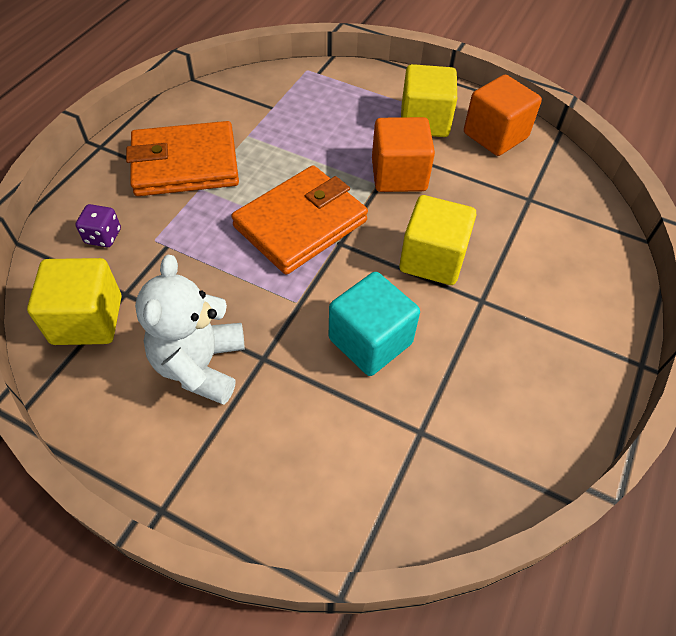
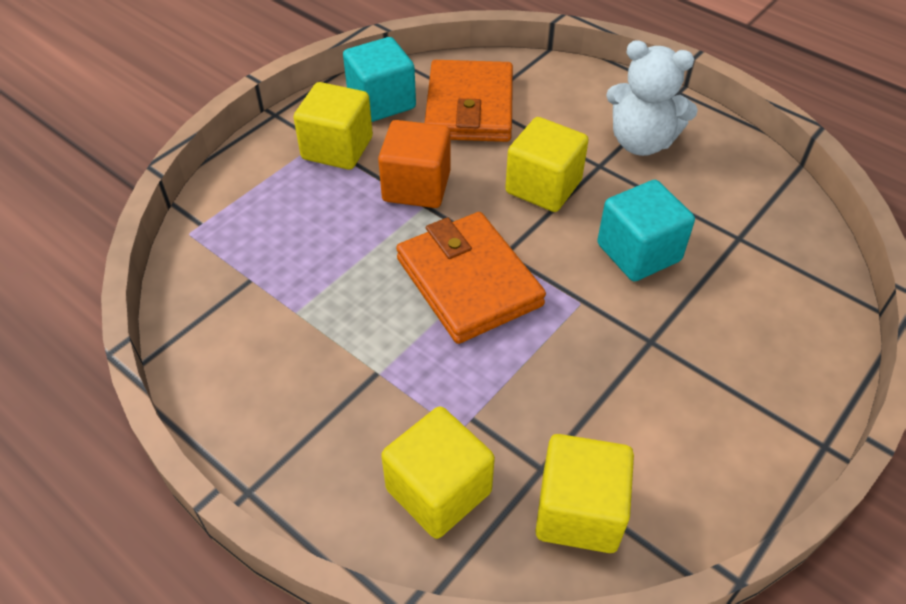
camera: 75 degrees left, 5 degrees down
(103, 236) = (438, 490): purple dice -> yellow cube
(185, 164) = (328, 385): orange wallet -> orange wallet (470, 107)
(200, 365) = (656, 397): white teddy bear -> white teddy bear (641, 142)
(495, 135) = (381, 102): orange cube -> turquoise cube

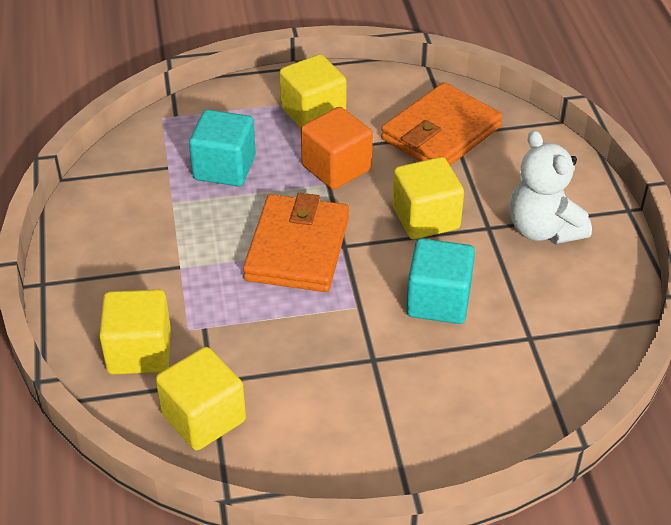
camera: 40 degrees right, 5 degrees down
(381, 102) = (381, 96): turquoise cube -> turquoise cube (224, 168)

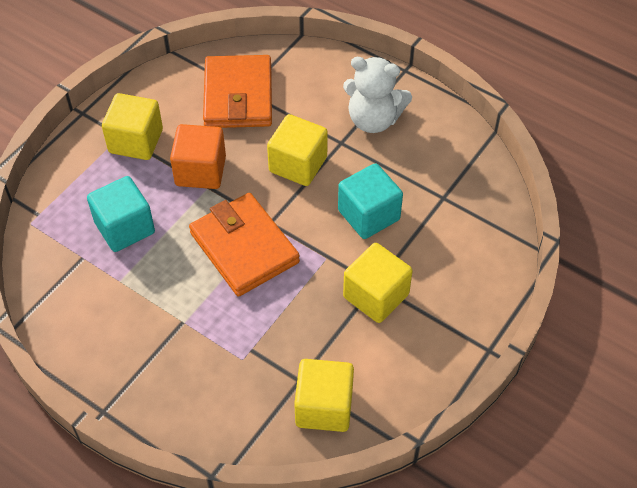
camera: 45 degrees left, 10 degrees up
(139, 352) = (231, 400): yellow cube -> yellow cube (376, 296)

